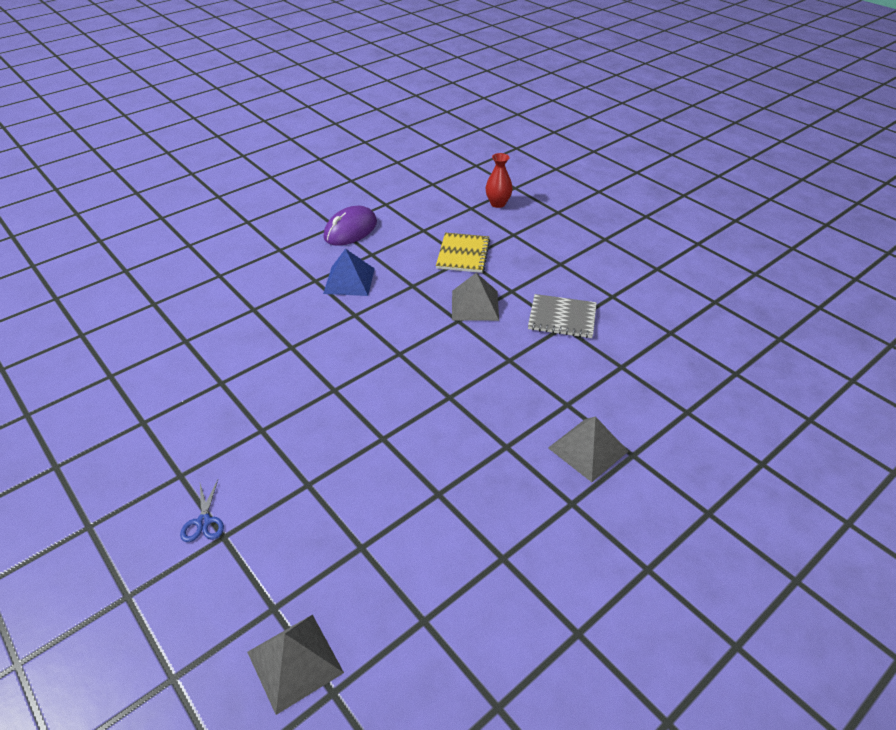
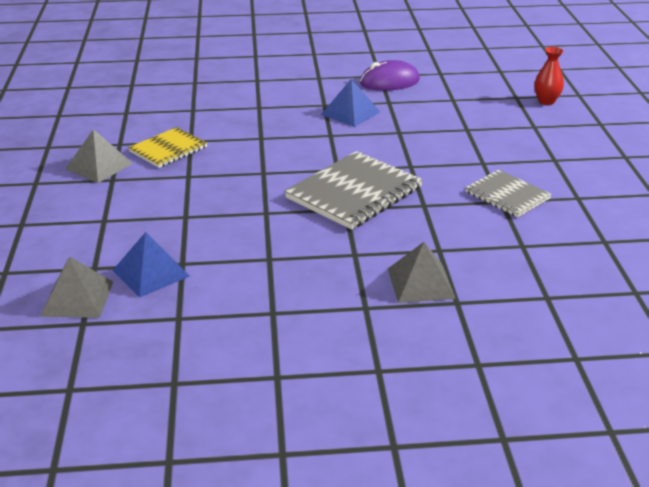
camera: 35 degrees right, 10 degrees down
(203, 522) = (100, 208): blue scissors -> none
(341, 579) = (150, 273): none -> blue pyramid
(439, 374) = (354, 193): none -> grey notebook
(463, 254) = (468, 126): yellow notebook -> yellow notebook (168, 149)
(475, 305) = (437, 161): grey pyramid -> grey pyramid (99, 166)

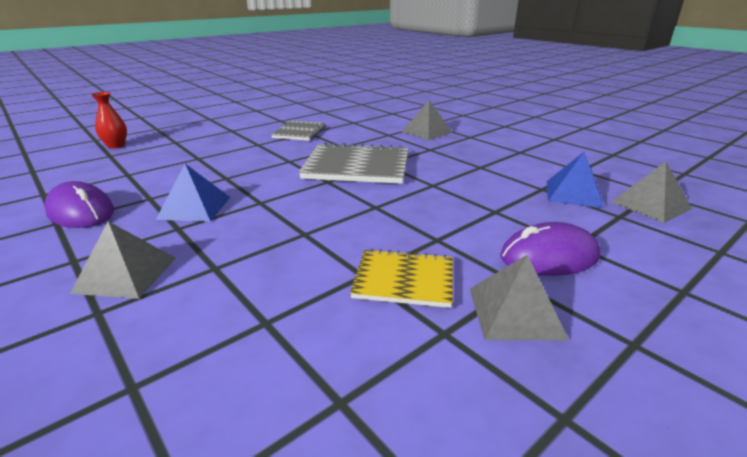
camera: 125 degrees left, 5 degrees down
(112, 202) = (548, 257): none -> purple mouse
(284, 87) = (125, 274): none -> grey pyramid

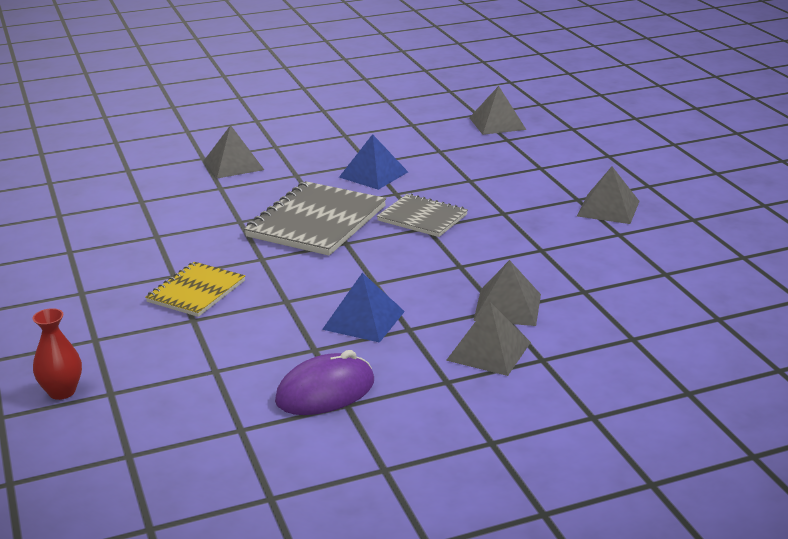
camera: 70 degrees left, 0 degrees up
(220, 272) = (507, 307): none -> grey pyramid
(299, 132) = (149, 242): grey notebook -> grey notebook (422, 218)
(404, 280) = (555, 236): yellow notebook -> yellow notebook (196, 291)
(548, 257) = (551, 181): purple mouse -> none
(573, 194) = (458, 142): blue pyramid -> blue pyramid (373, 174)

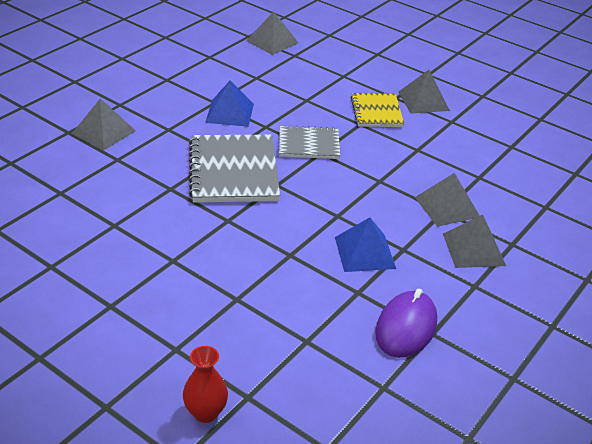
camera: 35 degrees left, 10 degrees up
(196, 291) = (209, 270): yellow notebook -> yellow notebook (376, 112)

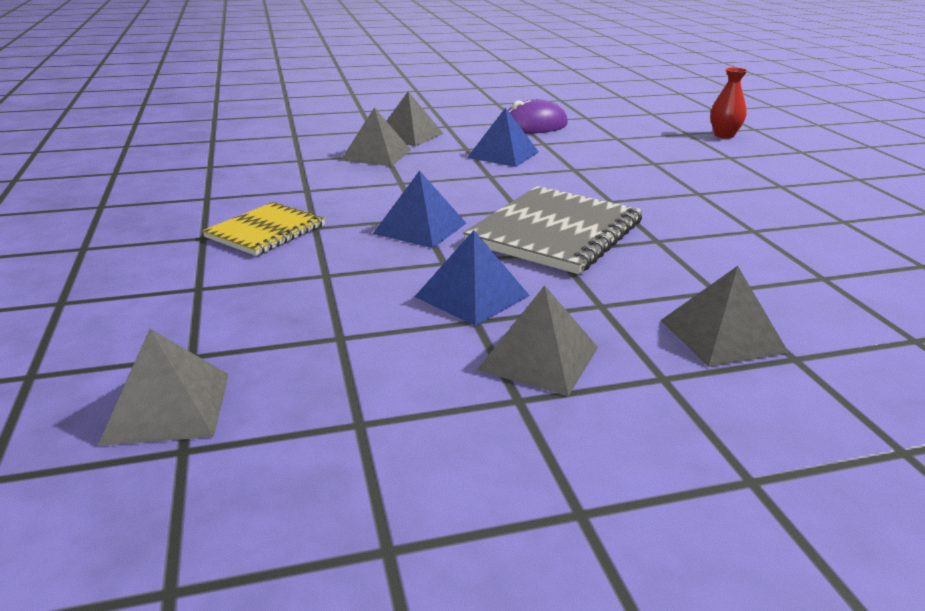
camera: 140 degrees left, 10 degrees down
(309, 144) = (420, 228): grey notebook -> blue pyramid
(423, 101) = (180, 223): grey pyramid -> grey pyramid (538, 358)

